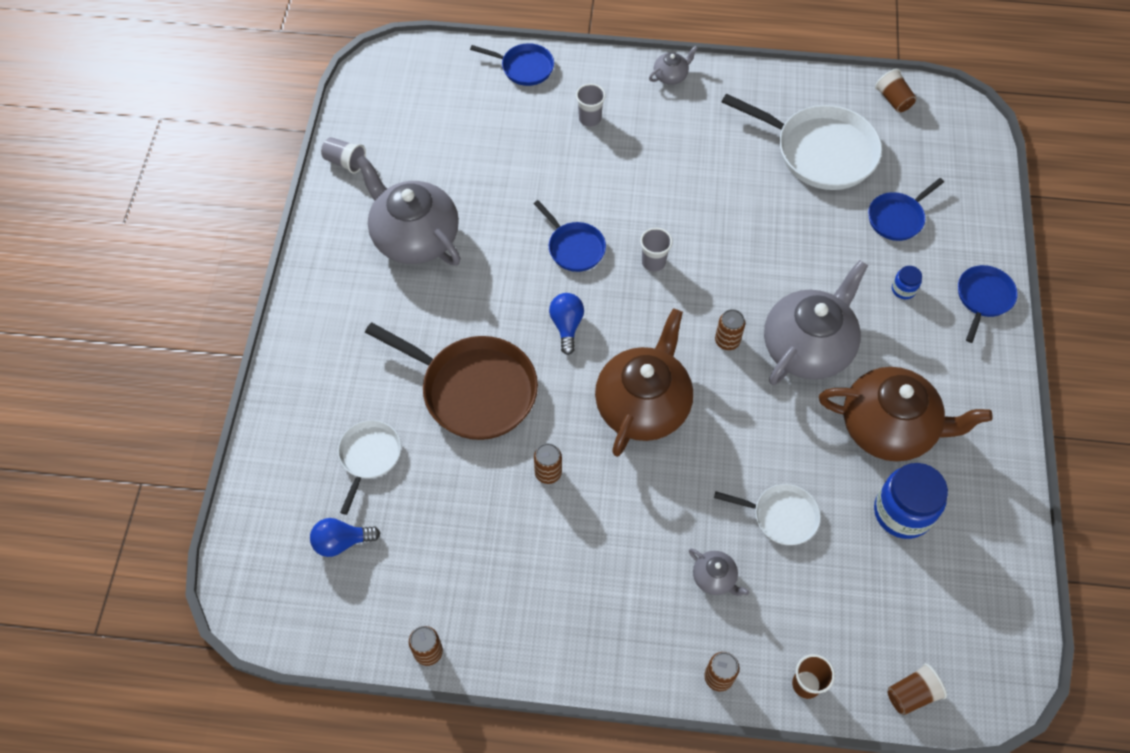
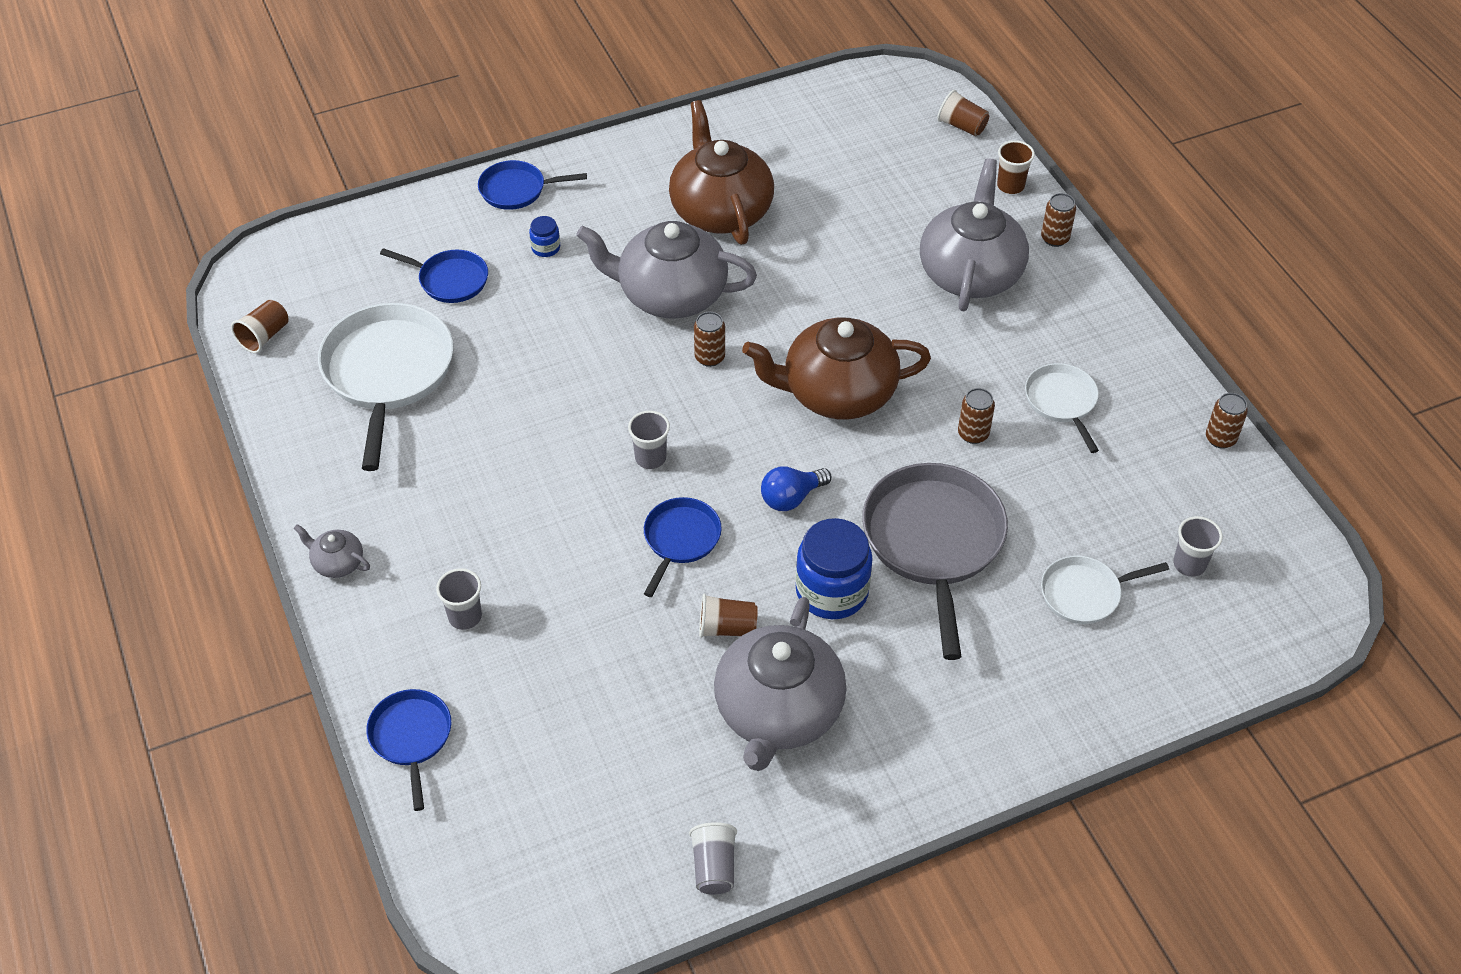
camera: 120 degrees left, 10 degrees down
(342, 542) = (1189, 564): blue light bulb -> grey cup
(473, 390) = (934, 542): brown pan -> grey pan
(490, 240) = (727, 628): none -> brown cup
(714, 578) = (970, 273): grey teapot -> grey teapot, size x2.33
(781, 516) = (873, 251): white pan -> white pan (1062, 402)
(902, 512) = (802, 177): blue jar -> blue jar (832, 591)

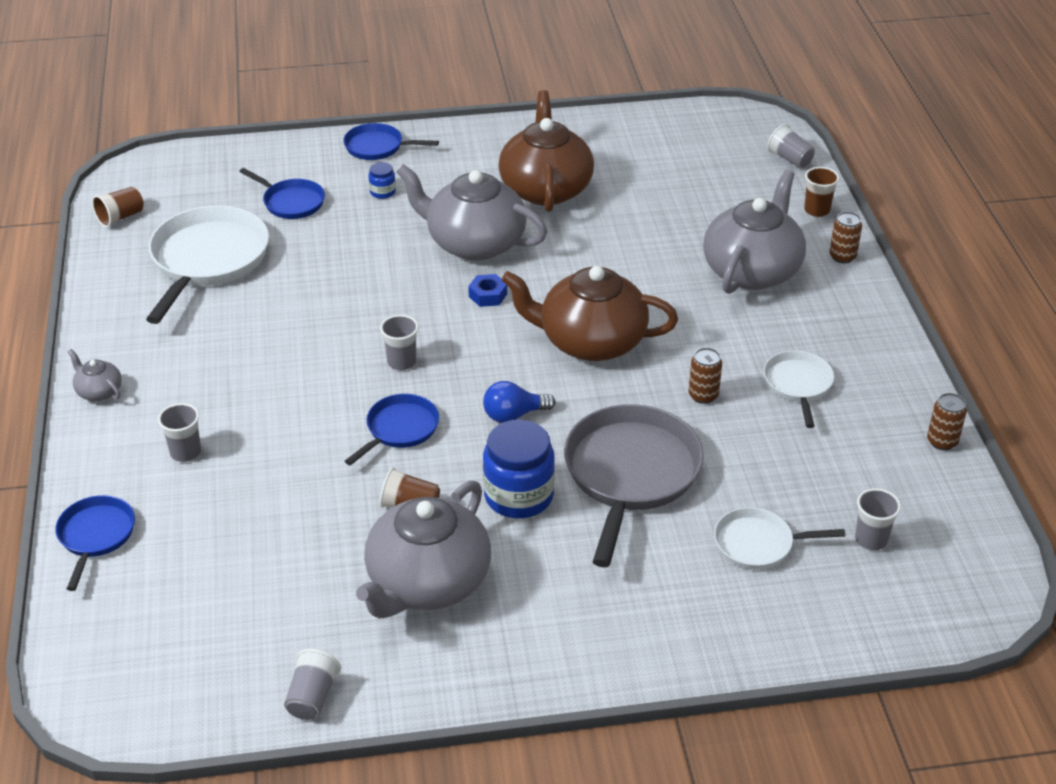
camera: 15 degrees right, 10 degrees down
(709, 357) = (488, 295): brown can -> blue nut
(962, 126) = (790, 159): brown cup -> grey cup

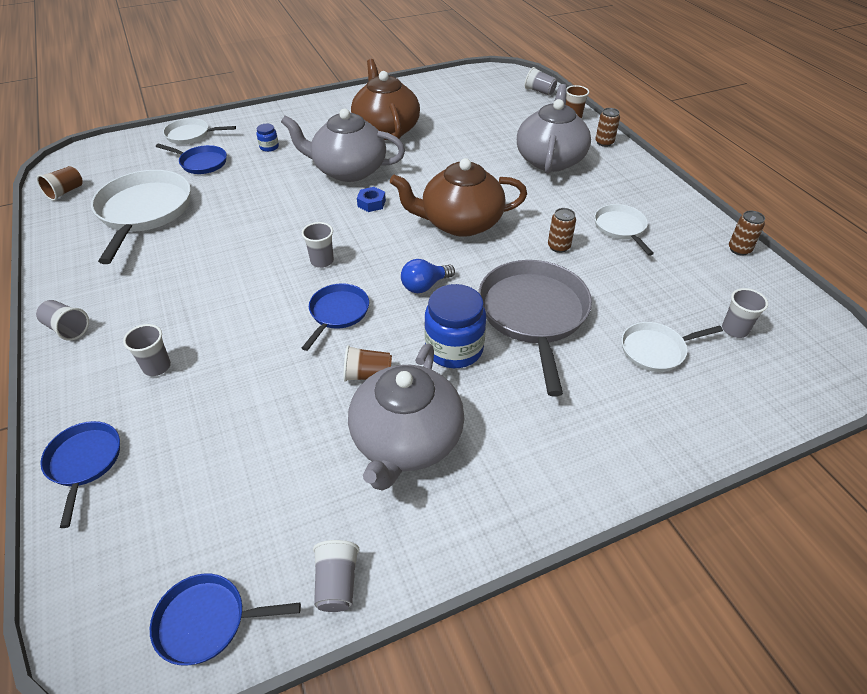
camera: 15 degrees left, 5 degrees up
(99, 391) = (67, 328): grey teapot -> grey cup
(287, 158) = (191, 135): none -> white pan
(377, 147) = (256, 120): blue pan -> blue pan (207, 621)

